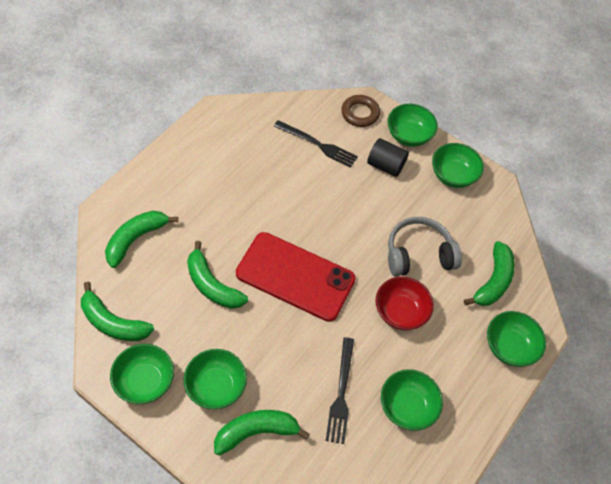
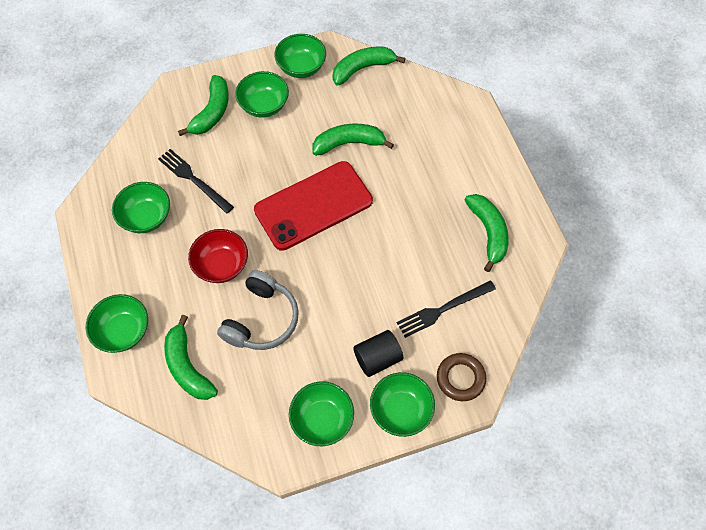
camera: 130 degrees right, 5 degrees up
(136, 239) = (428, 113): green banana -> green banana (488, 232)

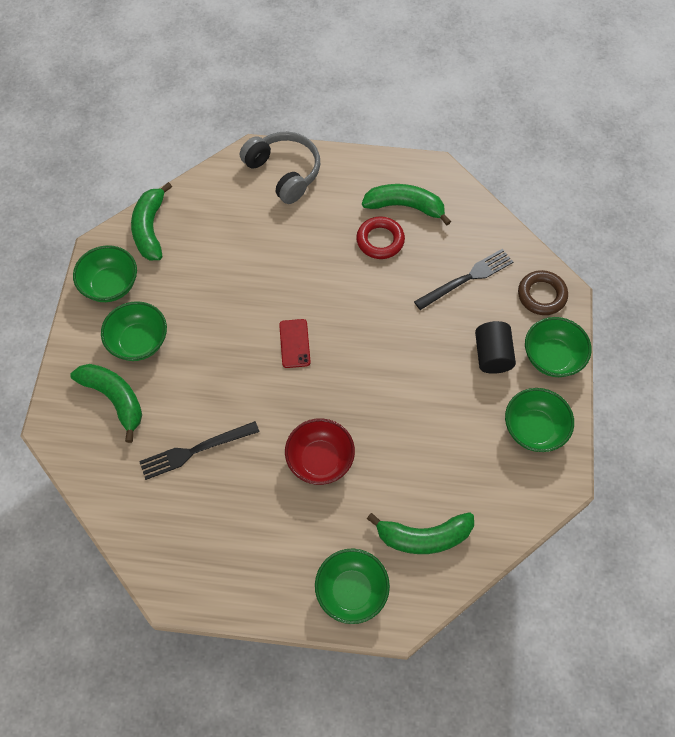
camera: 65 degrees left, 0 degrees up
(146, 217) = (217, 519): green bowl -> none
(261, 319) = (402, 444): grey headphones -> grey headphones (284, 172)
(313, 205) = (294, 343): red phone -> red phone, size x0.41
(349, 143) = (237, 280): green banana -> none
(443, 227) = (380, 240): none -> red ring
(443, 309) = (467, 278): black fork -> black fork turned 120 degrees counterclockwise

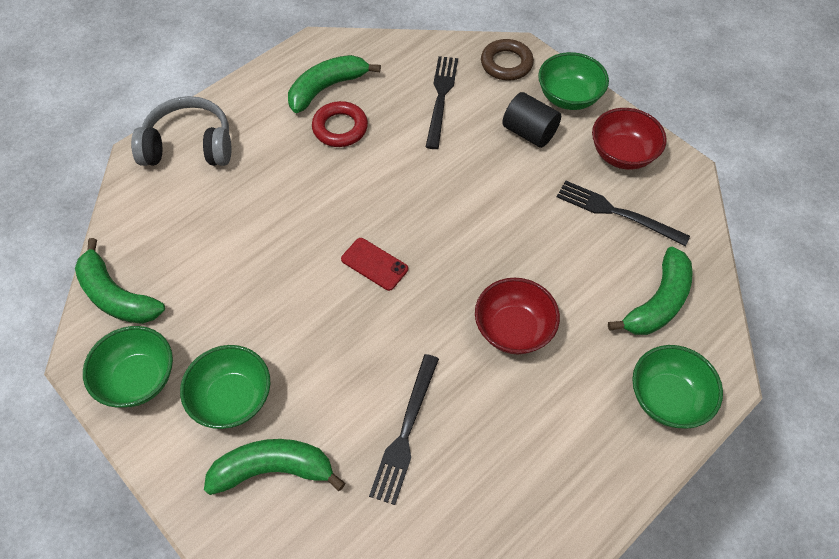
camera: 50 degrees left, 5 degrees down
(476, 460) = (617, 212): none -> black fork
(534, 429) = (622, 154): green bowl -> red bowl

